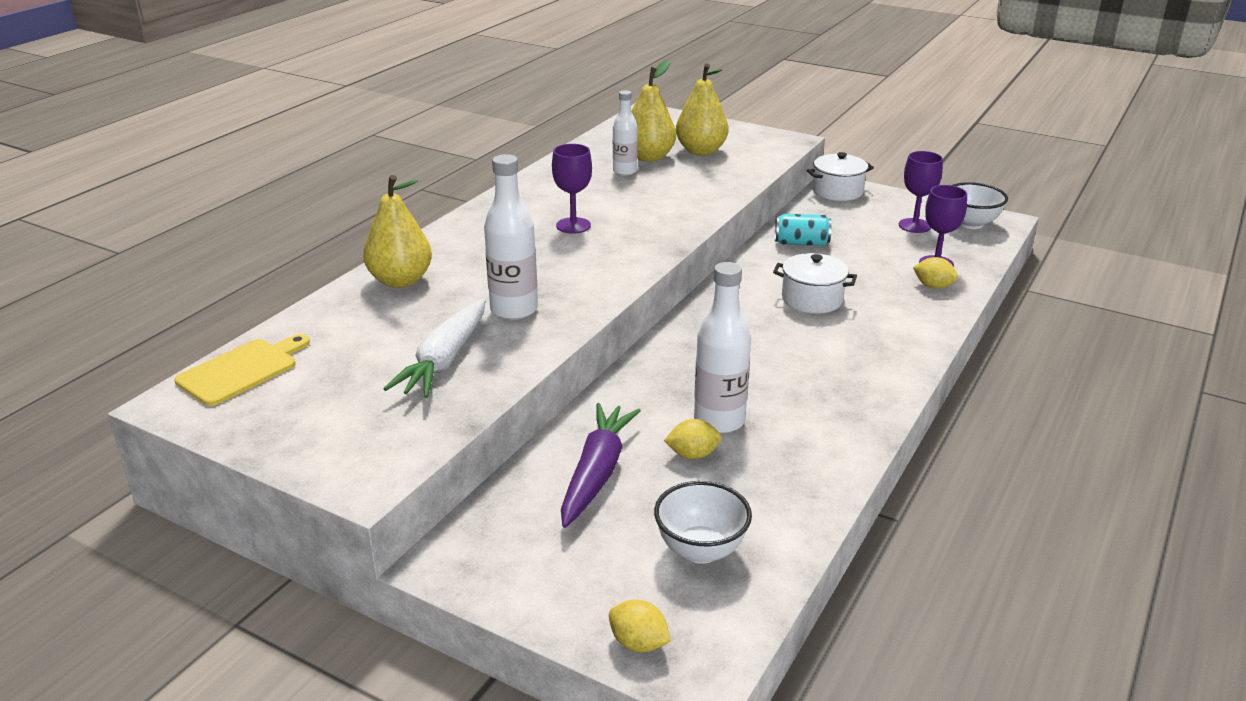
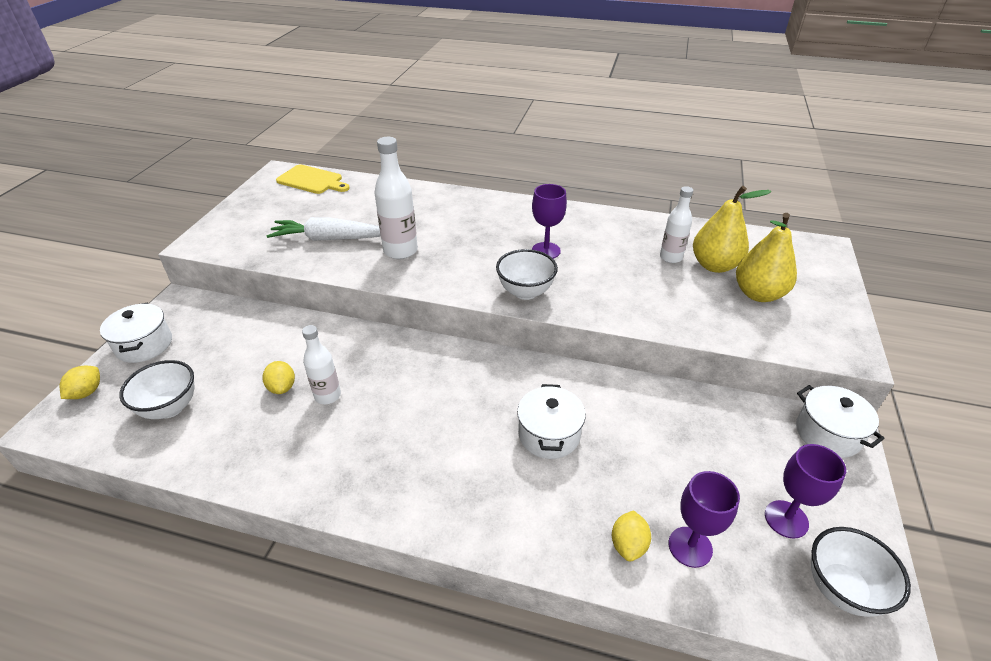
camera: 75 degrees right, 10 degrees up
(400, 280) = (428, 201): yellow pear -> none
(545, 591) = (144, 345): none -> white pot
(596, 473) = (260, 344): purple carrot -> none
(644, 247) = (525, 292): none -> white bowl
(719, 421) = (327, 396): white bottle -> white bottle, size x0.65
(801, 243) = (668, 414): turquoise can -> none

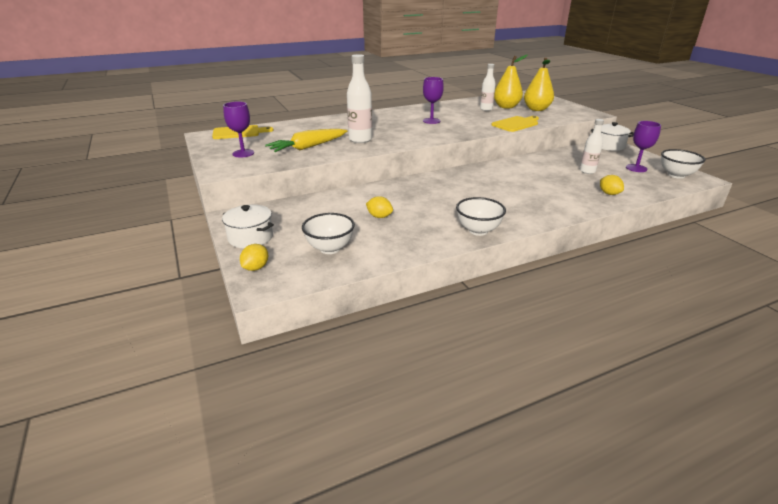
camera: 40 degrees left, 10 degrees down
(87, 392) = (256, 268): yellow lemon -> yellow lemon turned 45 degrees clockwise
(327, 396) = (410, 209): white bottle -> white bottle (587, 171)
(330, 239) = (308, 147): white carrot -> yellow carrot
(525, 292) = (451, 134): white bowl -> white bowl (478, 230)
(549, 434) = (528, 181): white pot -> none
(658, 315) = (516, 124): none -> yellow cutting board
(690, 547) = (625, 185): purple goblet -> purple goblet (243, 153)

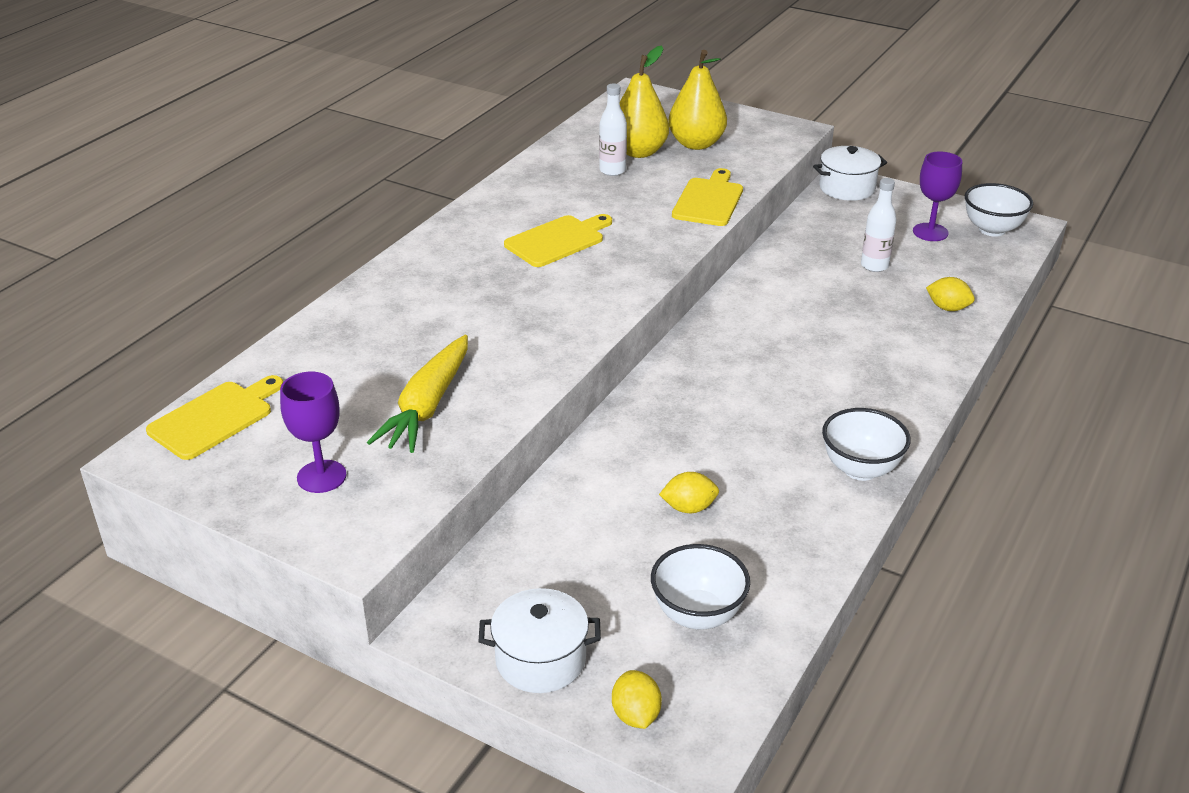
camera: 35 degrees left, 5 degrees up
(360, 140) = (498, 345): white bottle -> none
(431, 121) = (558, 240): purple goblet -> yellow cutting board

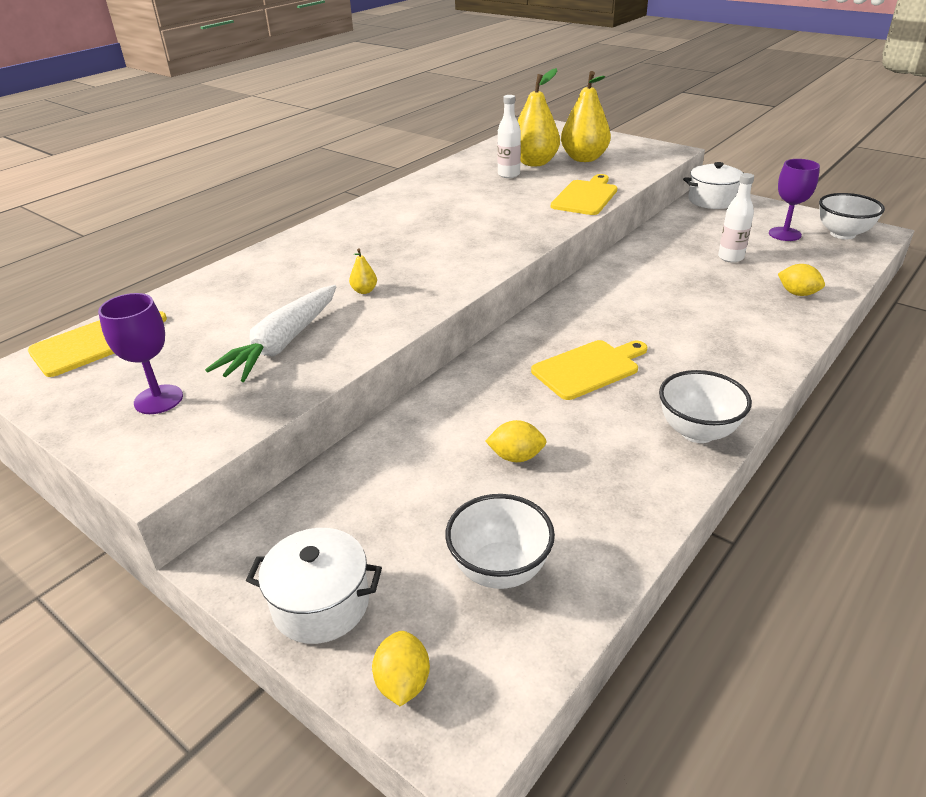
camera: 10 degrees right, 0 degrees up
(428, 405) = (283, 344): yellow carrot -> white carrot
(493, 337) = (364, 291): none -> yellow pear
(558, 240) = (447, 221): yellow cutting board -> yellow cutting board (589, 368)

